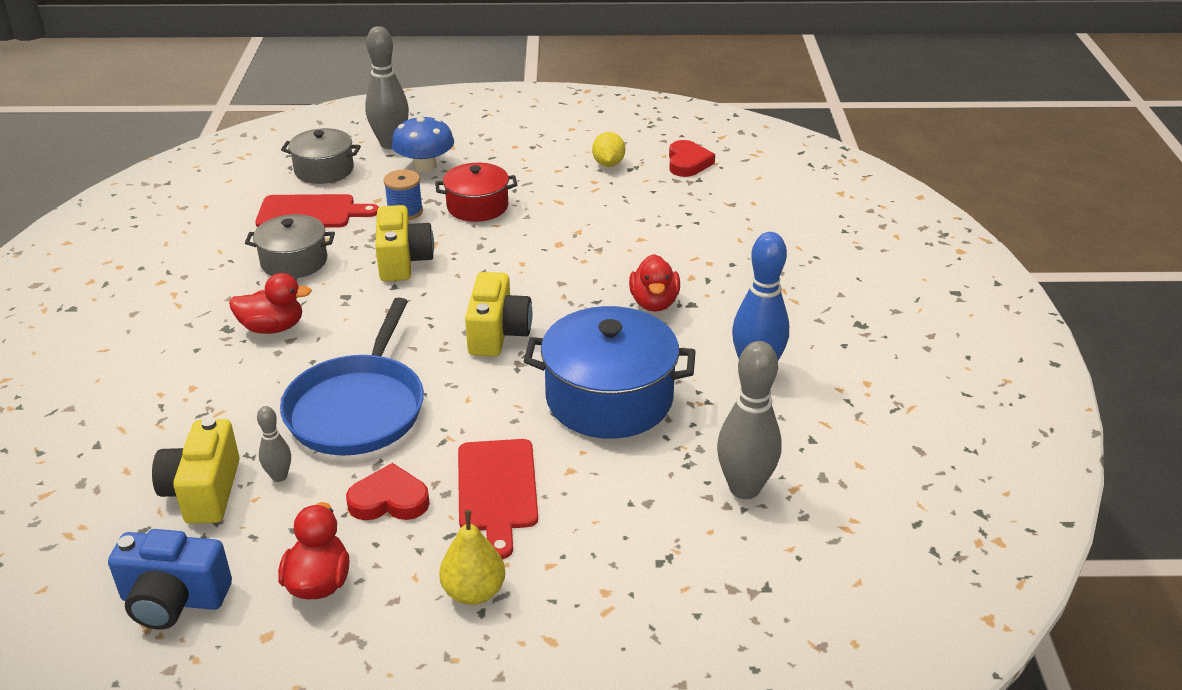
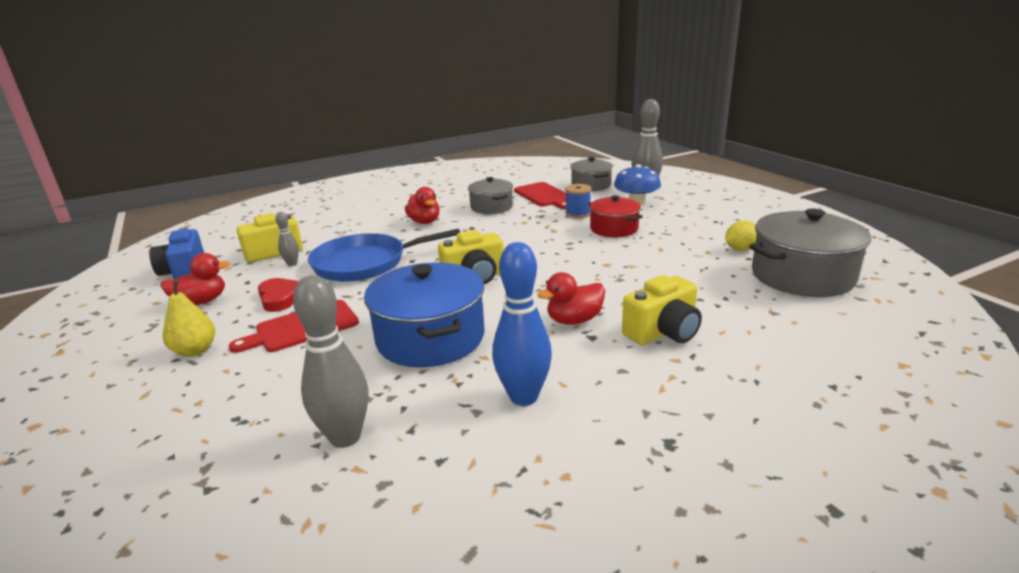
camera: 65 degrees right, 10 degrees down
(403, 261) = (524, 229): yellow camera -> yellow camera (663, 332)
(688, 163) = (802, 276): red heart -> grey pot

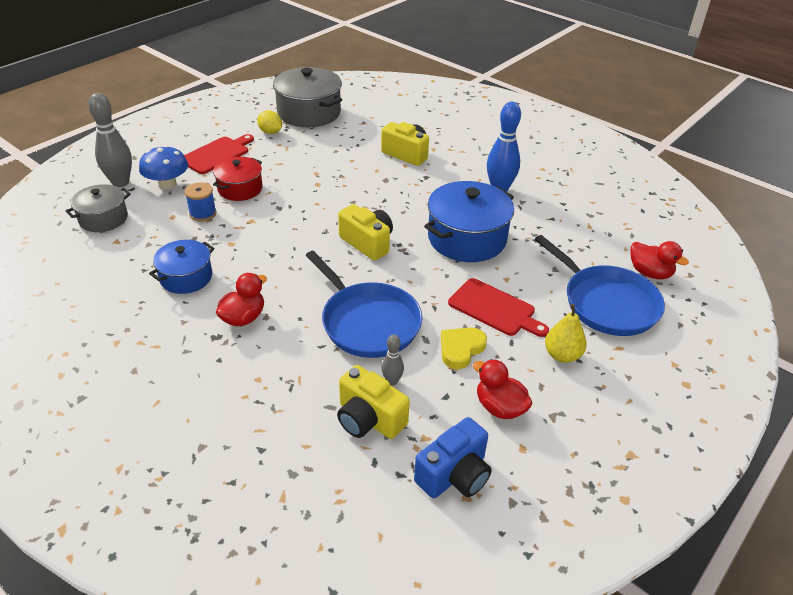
camera: 115 degrees left, 15 degrees up
(206, 414) = (606, 303): none -> blue pan
(280, 298) = (461, 349): red heart -> yellow heart
(345, 437) = (575, 238): grey bowling pin -> none
(491, 207) = (186, 277): grey pot -> blue pot
(544, 196) = (142, 246): red cutting board -> red cutting board (217, 154)
(574, 320) = (410, 186): red duck -> red duck (649, 273)

